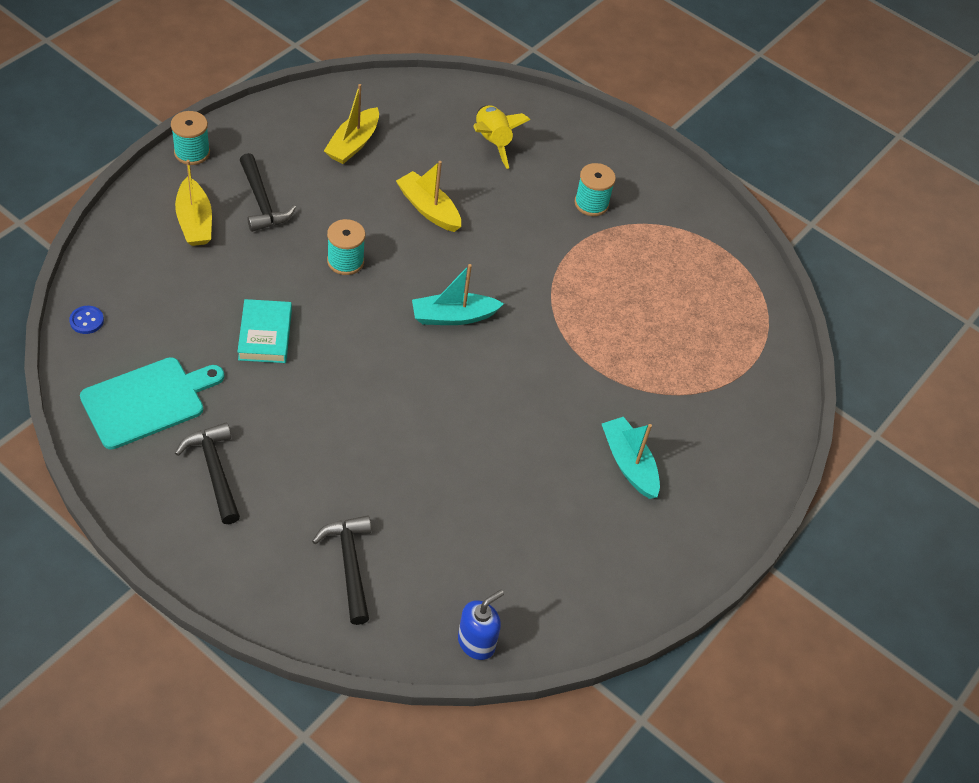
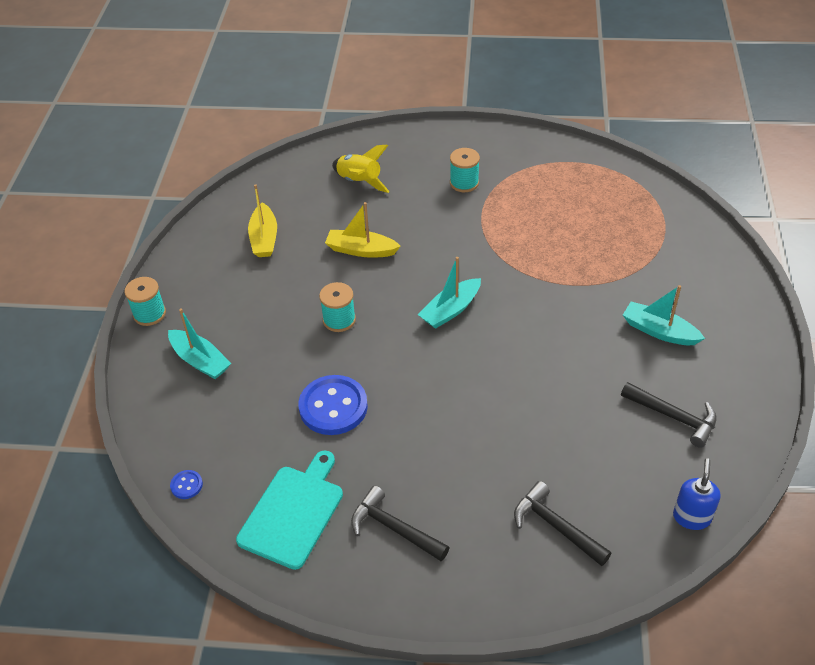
camera: 25 degrees left, 5 degrees down
(195, 221) = (200, 361): yellow boat -> turquoise boat
(262, 202) = (237, 316): black hammer -> black hammer (673, 417)
(265, 335) = (333, 407): turquoise book -> blue button

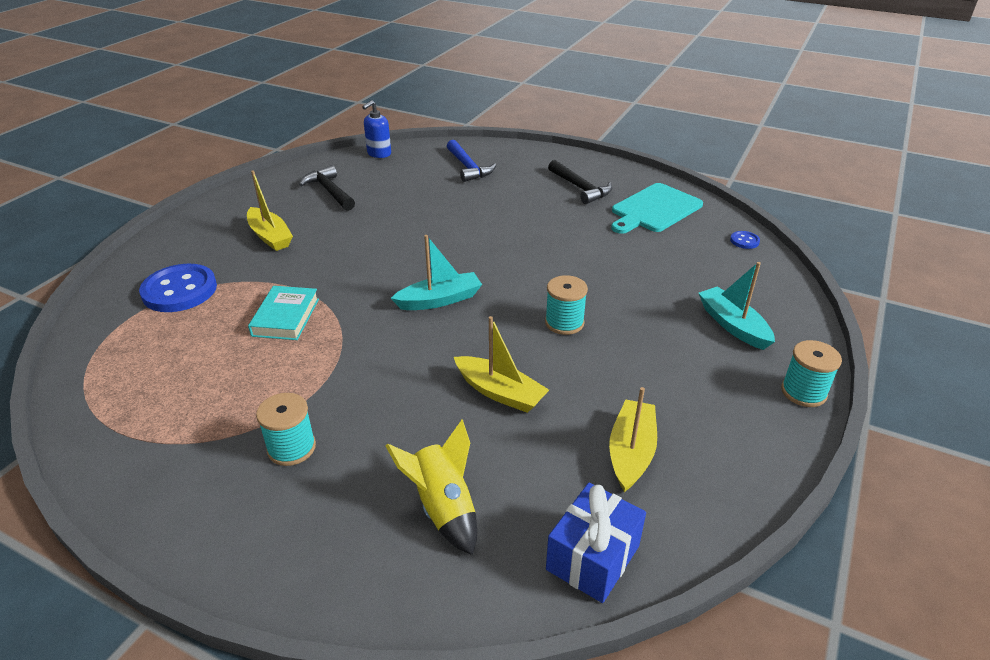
camera: 160 degrees left, 10 degrees down
(273, 184) = (593, 557): none -> blue gift
(333, 407) = (599, 258): blue button -> blue button (179, 290)
(555, 257) = (285, 317): none -> turquoise book
(556, 526) = (468, 167): black hammer -> blue hammer
(659, 331) = (270, 236): turquoise boat -> yellow boat

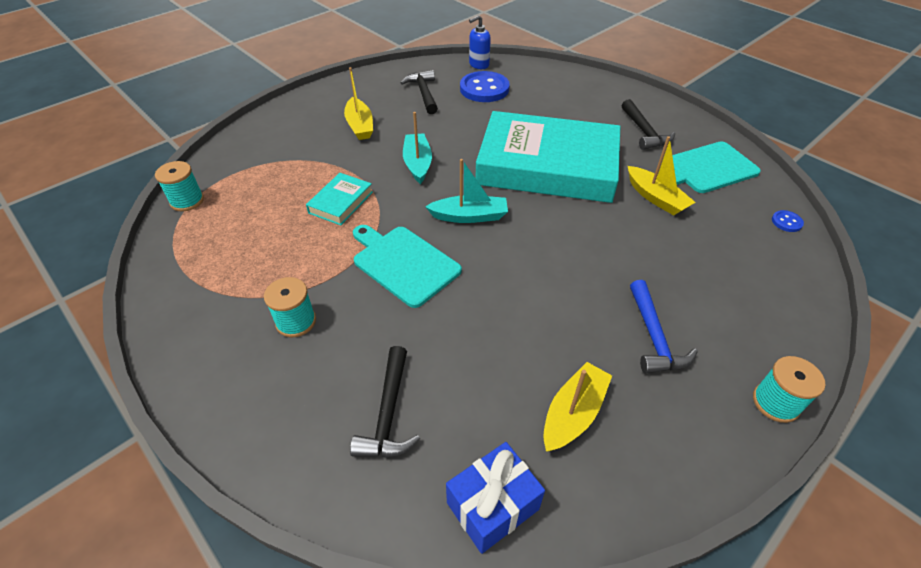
camera: 20 degrees right, 10 degrees up
(179, 290) = (274, 160): blue button -> blue button (484, 89)
(389, 361) = (403, 263): none -> turquoise cutting board
(443, 507) = (388, 413): yellow rocket -> black hammer
(468, 167) = (550, 91): blue hammer -> blue hammer (654, 336)
(499, 236) = (547, 166): none -> turquoise book
(500, 392) = (482, 319): yellow boat -> yellow boat (656, 198)
(564, 323) = (569, 265): turquoise spool -> turquoise spool (187, 201)
(733, 325) = (733, 310): turquoise boat -> turquoise boat (417, 163)

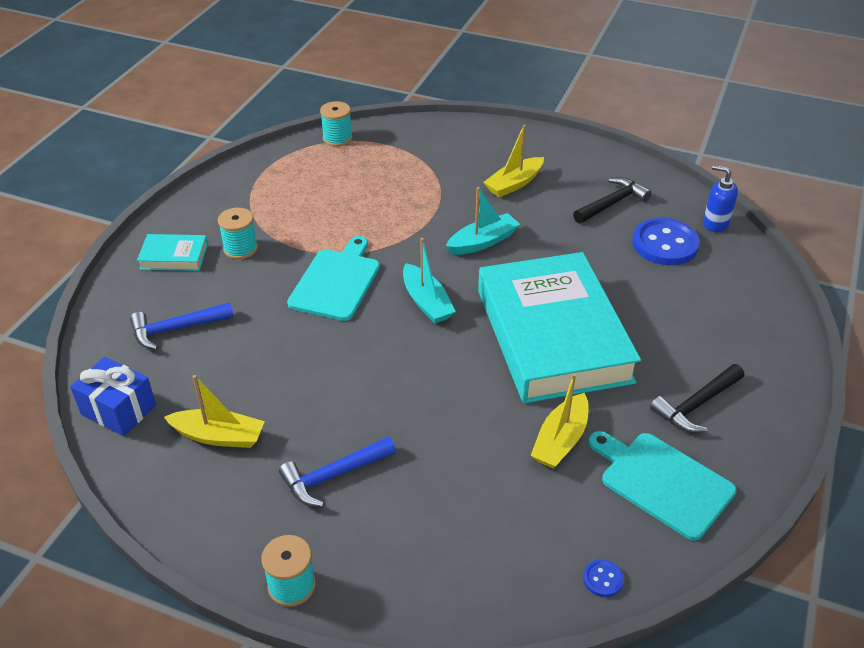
camera: 65 degrees right, 5 degrees down
(341, 202) = (391, 217): turquoise book -> turquoise book (174, 256)
(388, 413) = (176, 329): black hammer -> blue hammer

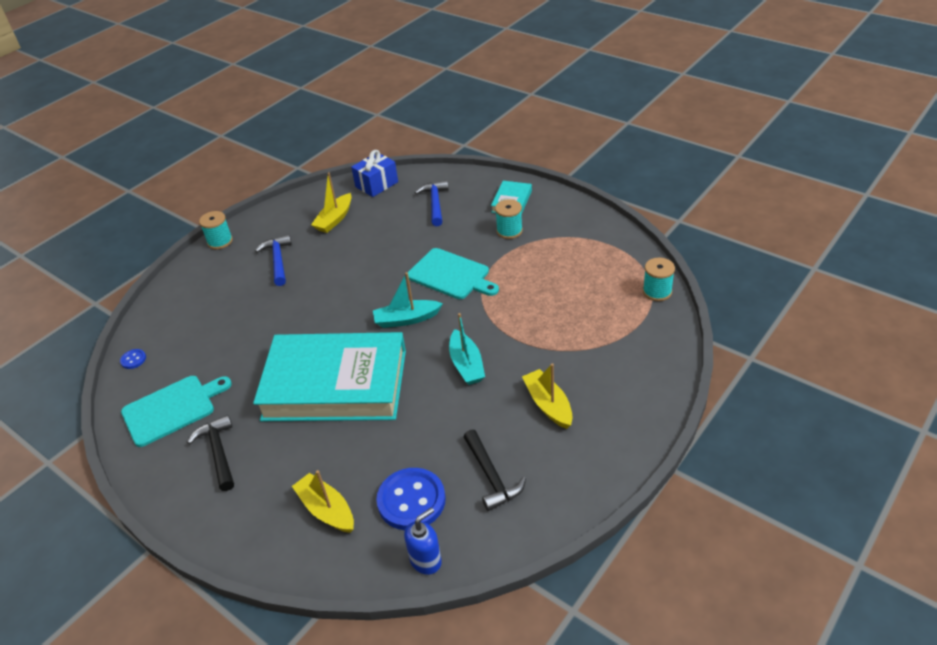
camera: 110 degrees right, 0 degrees up
(560, 440) = (238, 365): yellow boat -> yellow boat (326, 510)

